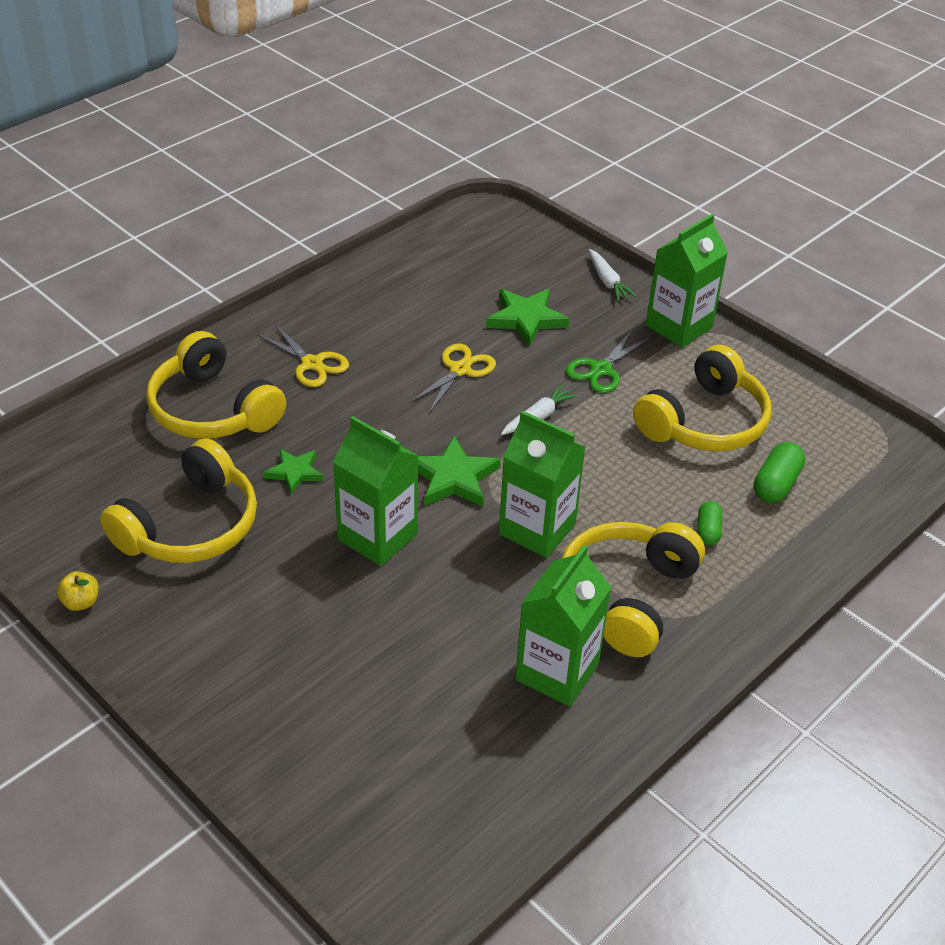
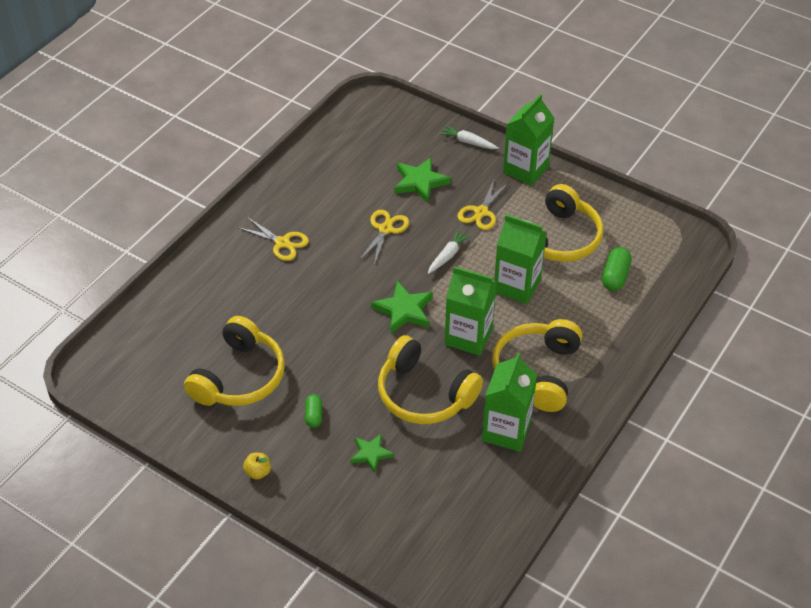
camera: 10 degrees left, 5 degrees up
(81, 602) = (186, 443): yellow apple -> yellow apple (258, 472)
(213, 409) = (225, 290): yellow headphones -> yellow headphones (424, 394)
(295, 472) = (296, 326): green star -> green star (371, 454)
(377, 537) = (366, 361): green carton -> green carton (517, 286)
(601, 370) = (481, 212): green scissors -> yellow scissors
(607, 281) = (468, 142): white carrot -> white carrot turned 150 degrees clockwise
(708, 531) = (578, 317): green capsule -> green capsule (314, 415)

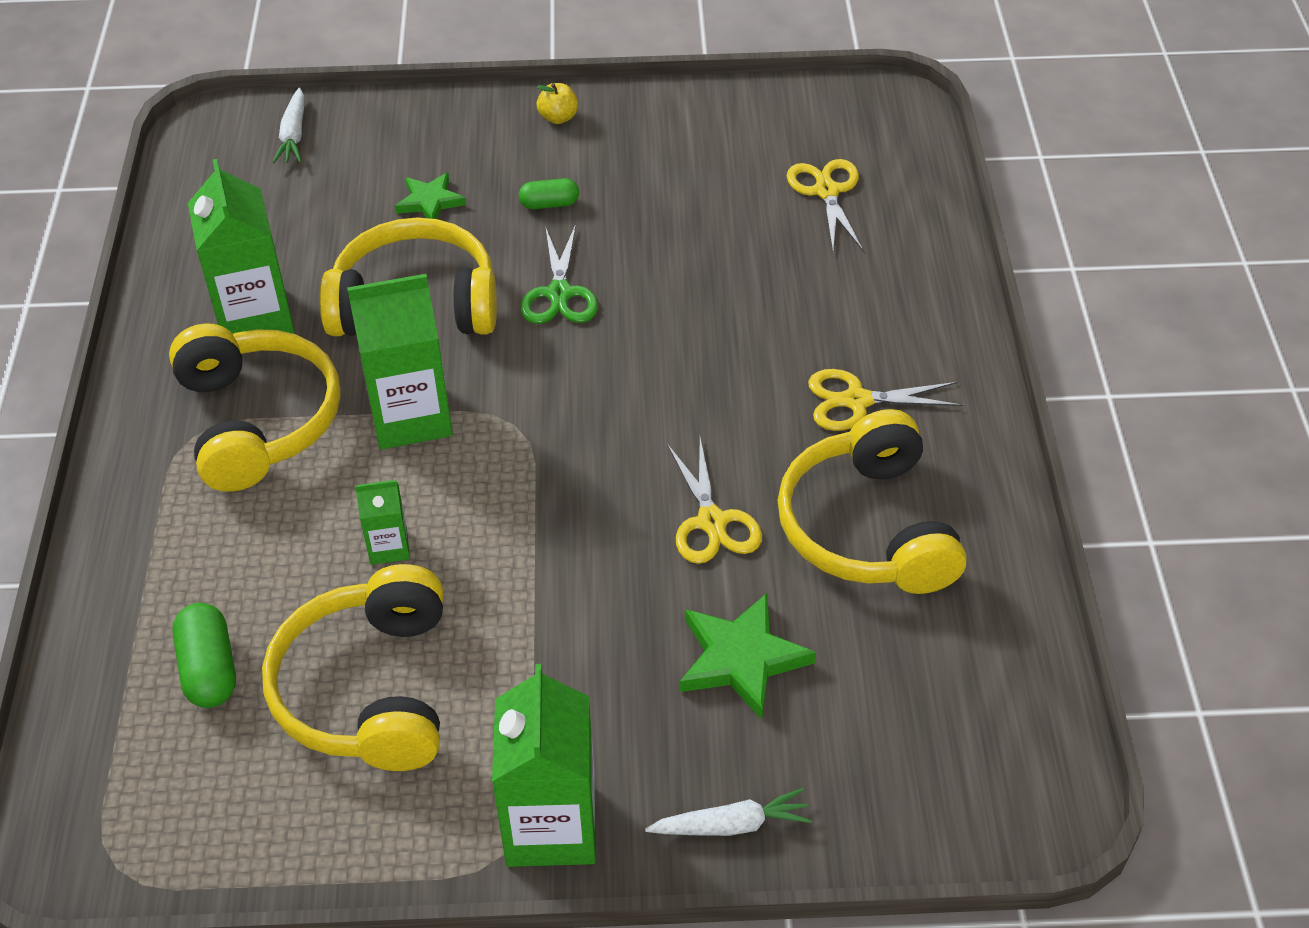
camera: 145 degrees right, 0 degrees up
(239, 377) = (699, 196): yellow headphones -> yellow headphones (868, 528)
(314, 415) = (549, 204): green capsule -> green capsule turned 60 degrees counterclockwise
(354, 360) = (560, 294): none -> green scissors
(404, 310) = (551, 402): green star -> none
(448, 255) = (557, 535): white carrot -> white carrot (294, 135)
(481, 212) = (565, 660): yellow scissors -> yellow scissors (826, 191)
(517, 286) = (388, 547): green carton -> green carton, size x0.50

